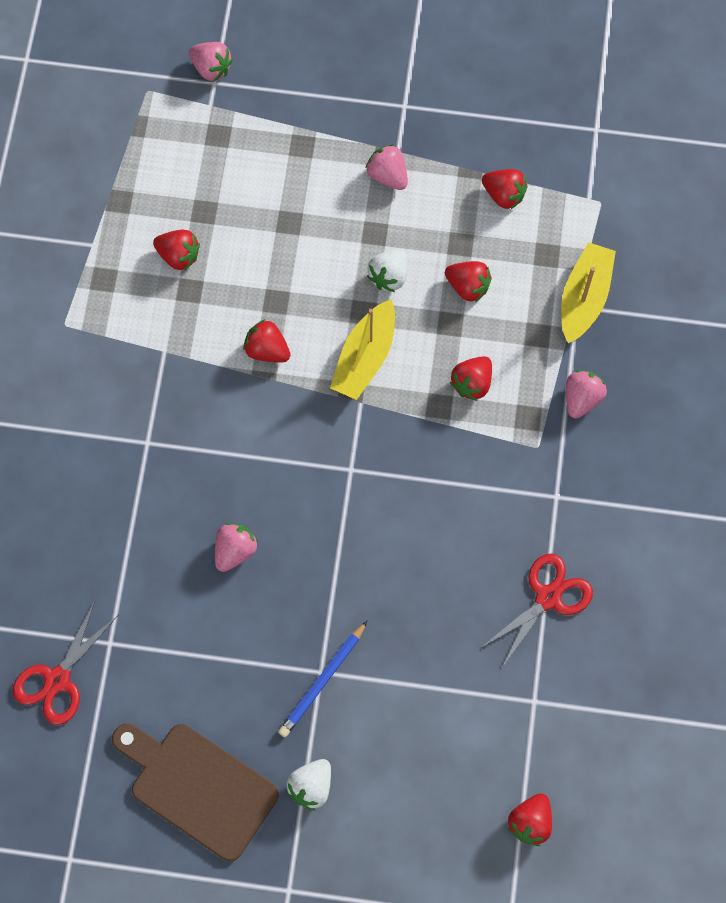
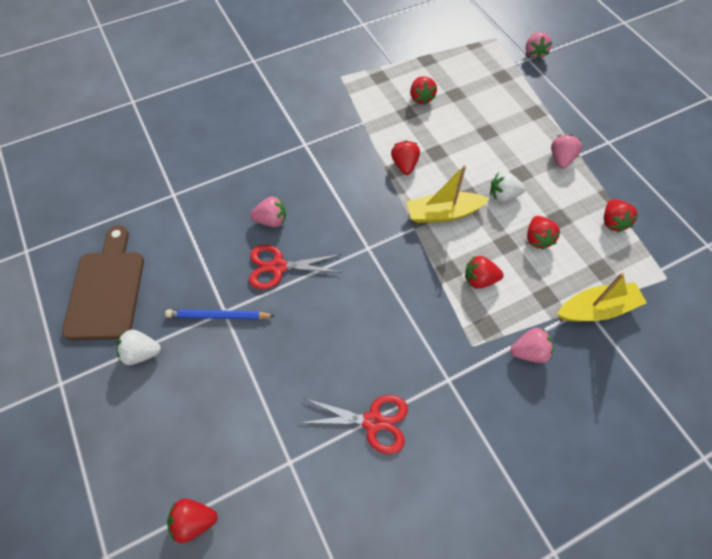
camera: 55 degrees right, 10 degrees down
(58, 680) = (136, 184): red scissors -> red scissors (278, 267)

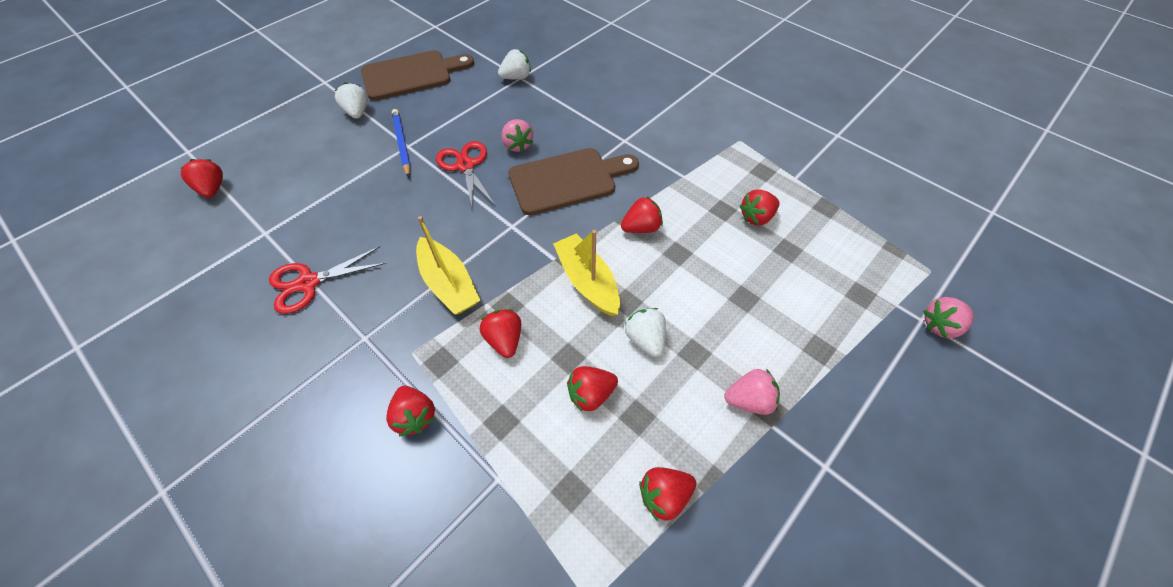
camera: 70 degrees right, 5 degrees down
(171, 197) = (516, 77): none -> white strawberry
(333, 196) = (567, 180): none -> brown cutting board
(373, 421) = (308, 283): red scissors -> red scissors turned 75 degrees clockwise
(529, 352) = (415, 416): pink strawberry -> red strawberry
(597, 309) = (500, 494): yellow boat -> yellow boat (449, 284)

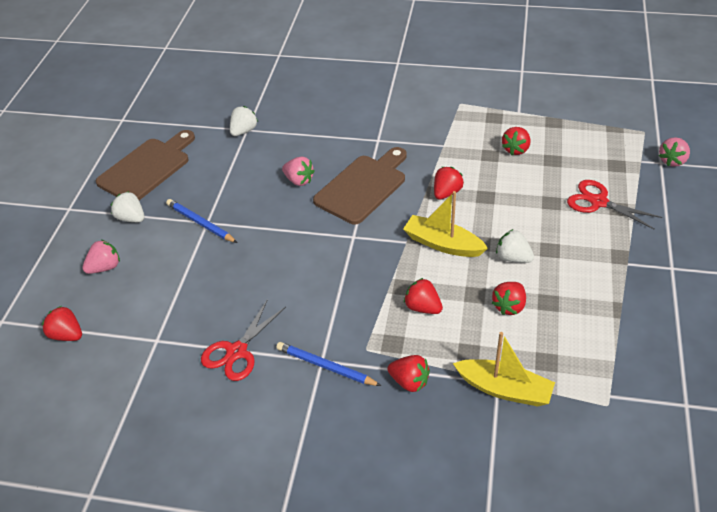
camera: 30 degrees left, 10 degrees down
(361, 347) = (326, 366): none -> blue pencil
(449, 284) = (347, 296): yellow boat -> yellow boat (504, 389)
(465, 166) = (273, 214): red scissors -> red scissors (598, 202)
(664, 496) = (600, 332): red strawberry -> none
(749, 400) = (603, 257): pink strawberry -> pink strawberry (105, 267)

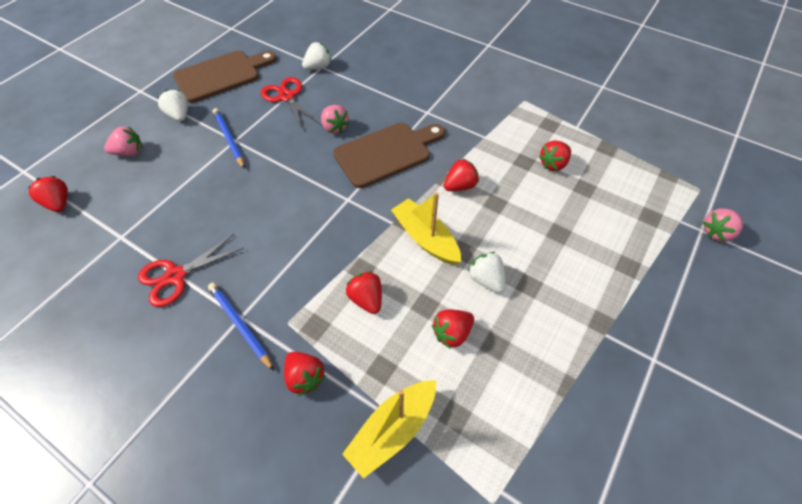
camera: 20 degrees right, 10 degrees up
(504, 389) = (392, 430): yellow boat -> yellow boat turned 90 degrees clockwise
(598, 202) = (609, 251): red scissors -> red scissors (286, 97)

